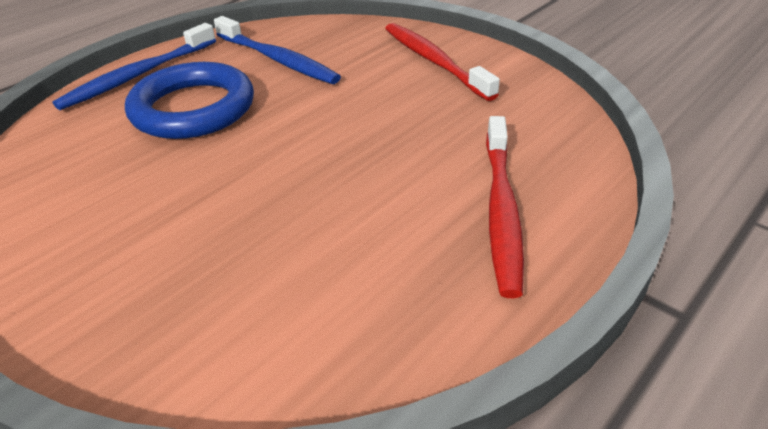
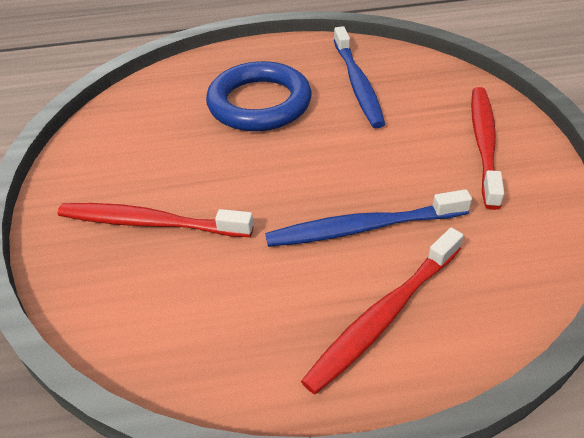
camera: 40 degrees right, 5 degrees up
(138, 75) = (251, 56): blue toothbrush -> blue toothbrush (362, 228)
(185, 259) = (150, 223): none -> red toothbrush

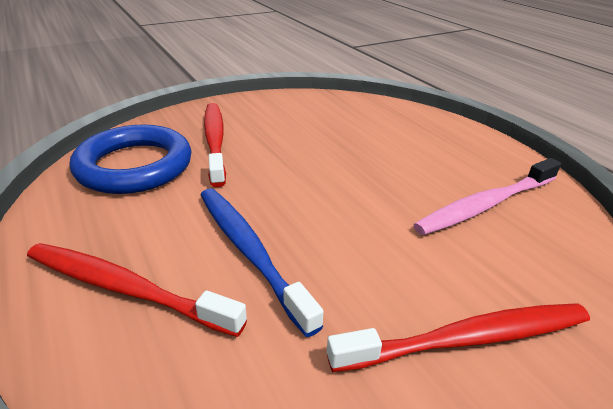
camera: 65 degrees right, 10 degrees down
(259, 103) = (395, 154): blue ring -> blue ring (134, 166)
(357, 84) = (486, 205): blue toothbrush -> pink toothbrush

